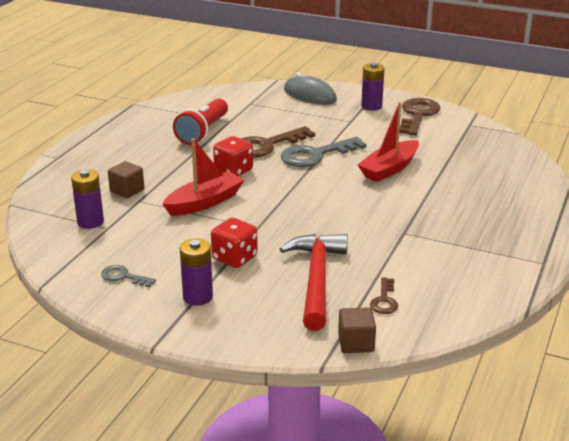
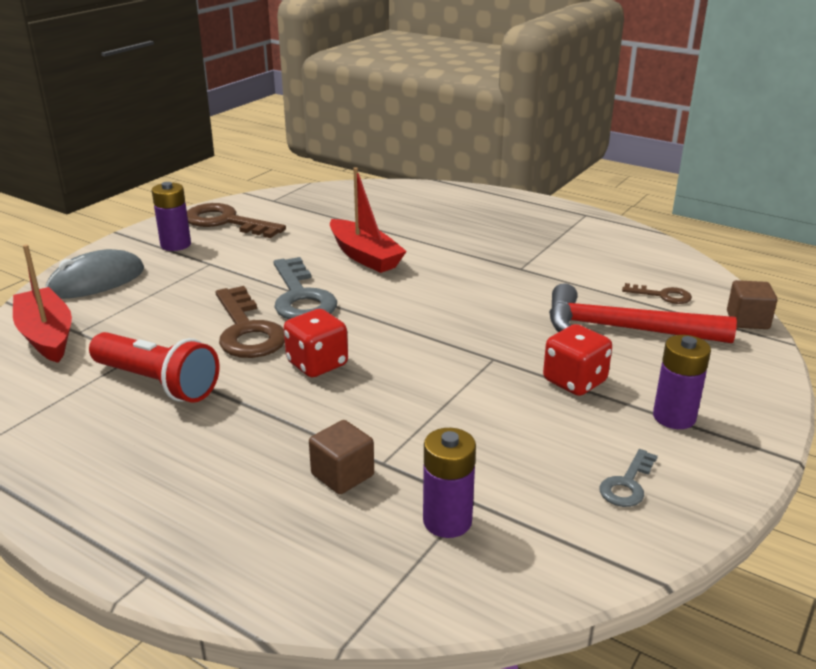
camera: 80 degrees left, 0 degrees up
(204, 202) = (410, 396): red boat -> red boat (46, 335)

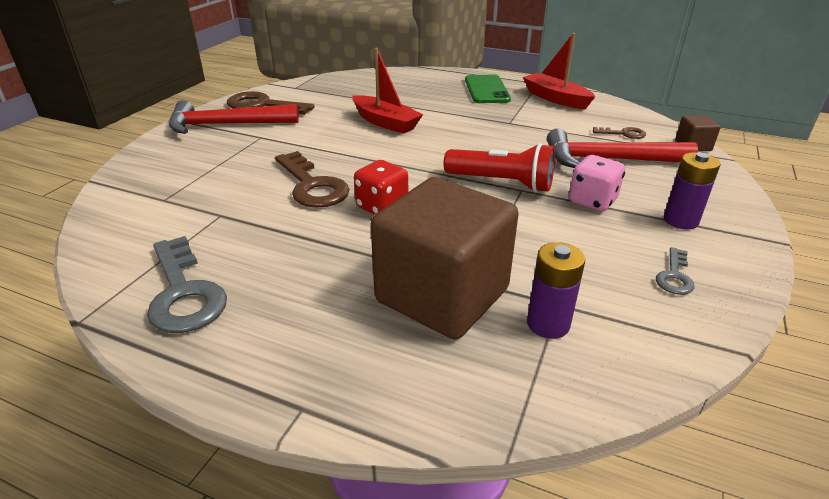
camera: 10 degrees left, 5 degrees up
(46, 335) = (135, 205): red boat -> red boat (555, 98)
(96, 281) = (166, 158): grey mouse -> none
(157, 383) = (249, 235): red flashlight -> red flashlight (502, 183)
(175, 245) = (226, 125): purple battery -> red hammer
(301, 297) = (347, 156): grey key -> grey key (184, 293)
(342, 475) = (442, 295): brown cube -> brown cube, size x2.45
(512, 220) = (487, 90): none -> green phone
(574, 381) = (592, 201): red dice -> pink dice

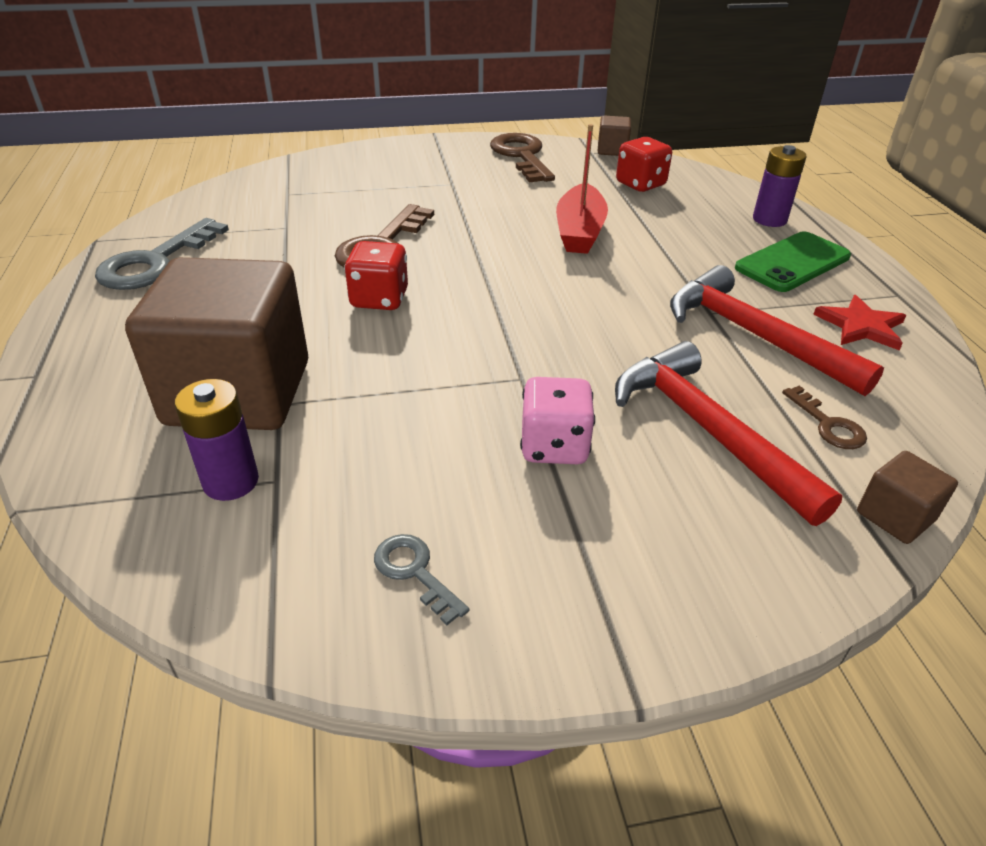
camera: 55 degrees right, 5 degrees up
(226, 125) = (454, 159): red hammer -> red hammer (754, 336)
(302, 82) = (612, 150): none -> brown cube
(356, 90) = (640, 184): none -> red dice
(502, 183) = (521, 358): red flashlight -> none
(555, 98) = (861, 326): red boat -> red star
(674, 276) = (414, 572): grey key -> grey key turned 60 degrees clockwise
(680, 220) = (586, 550): purple battery -> purple battery (769, 219)

